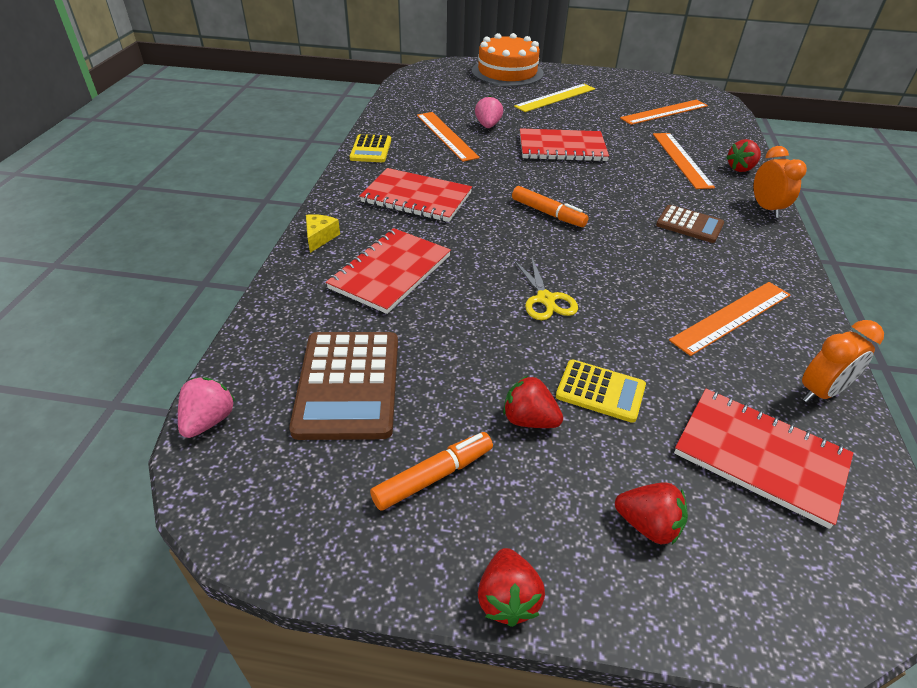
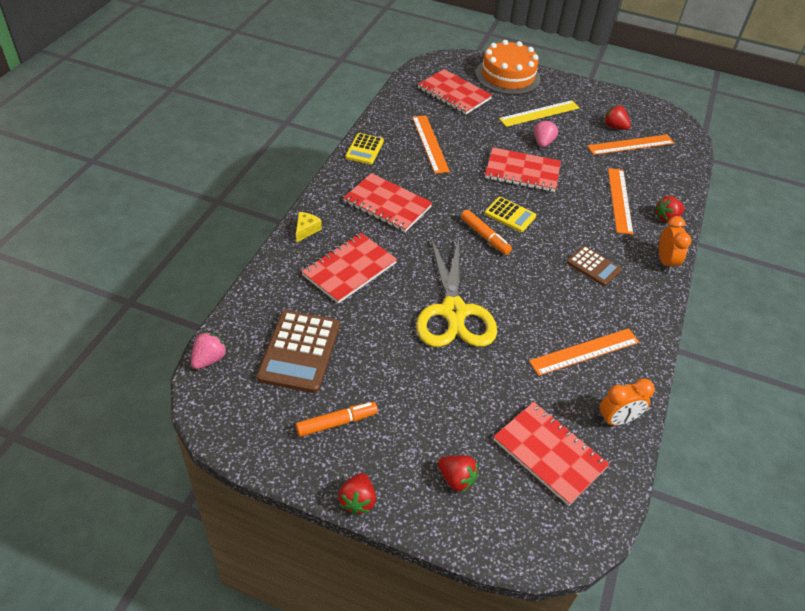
camera: 10 degrees right, 5 degrees up
(456, 91) = (454, 94): none -> red notebook
(488, 126) = (468, 138): pink strawberry -> pink strawberry (543, 143)
(529, 420) = (409, 399): red strawberry -> red strawberry (614, 127)
(545, 299) = (453, 312): yellow scissors -> yellow scissors, size x2.08
(600, 391) = (463, 389): yellow calculator -> yellow calculator (510, 215)

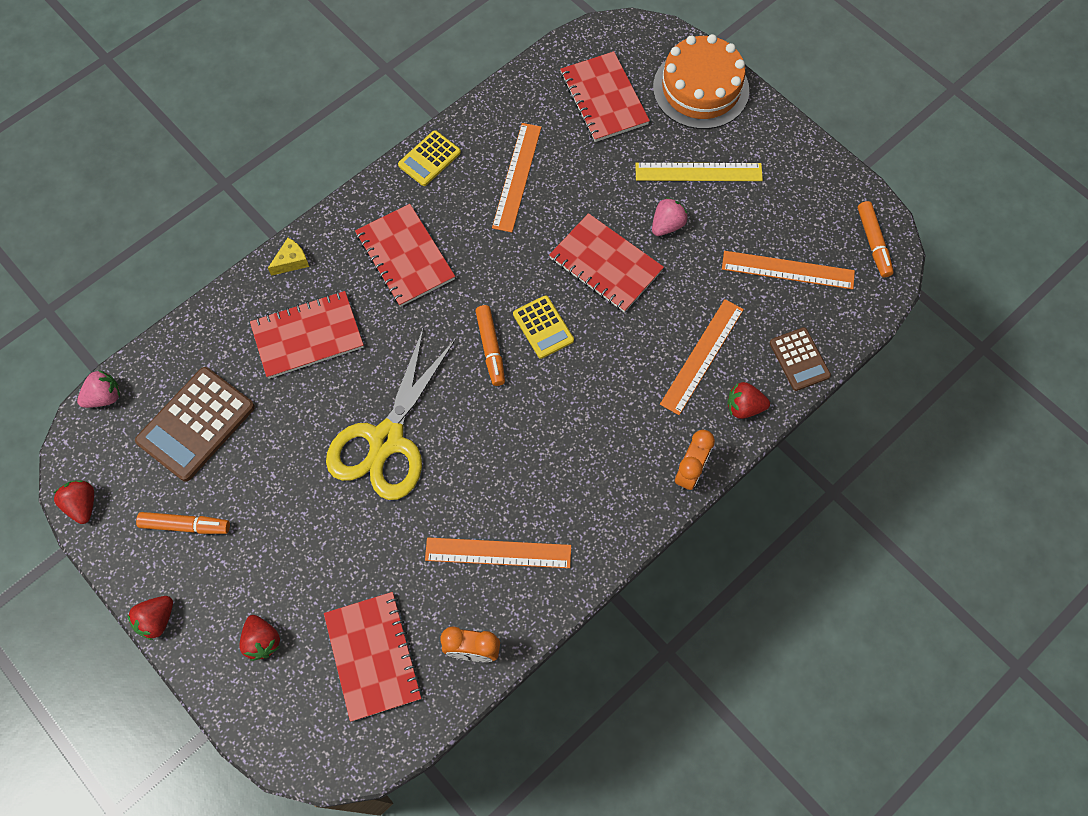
camera: 30 degrees right, 20 degrees up
(593, 266) = (593, 443): brown calculator -> brown calculator (799, 359)
(614, 127) = (788, 231): red strawberry -> red strawberry (82, 505)
(665, 120) = (873, 243): none -> orange marker

